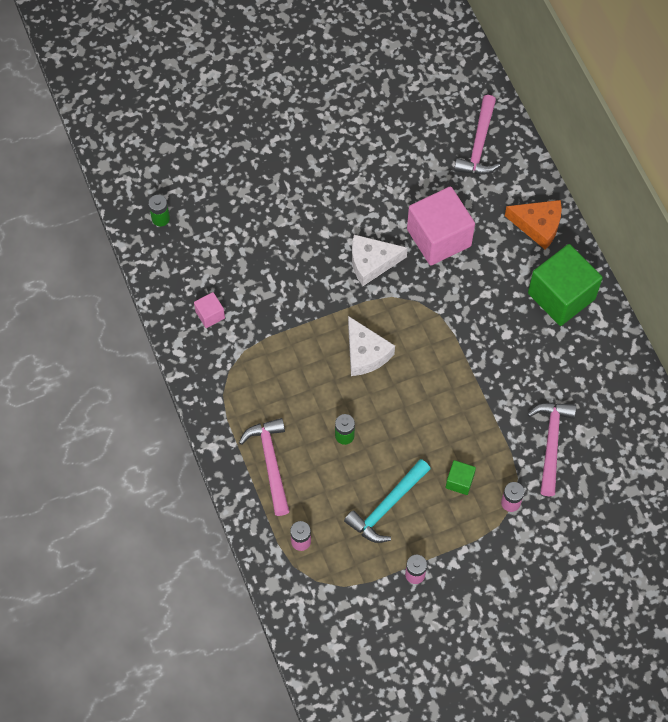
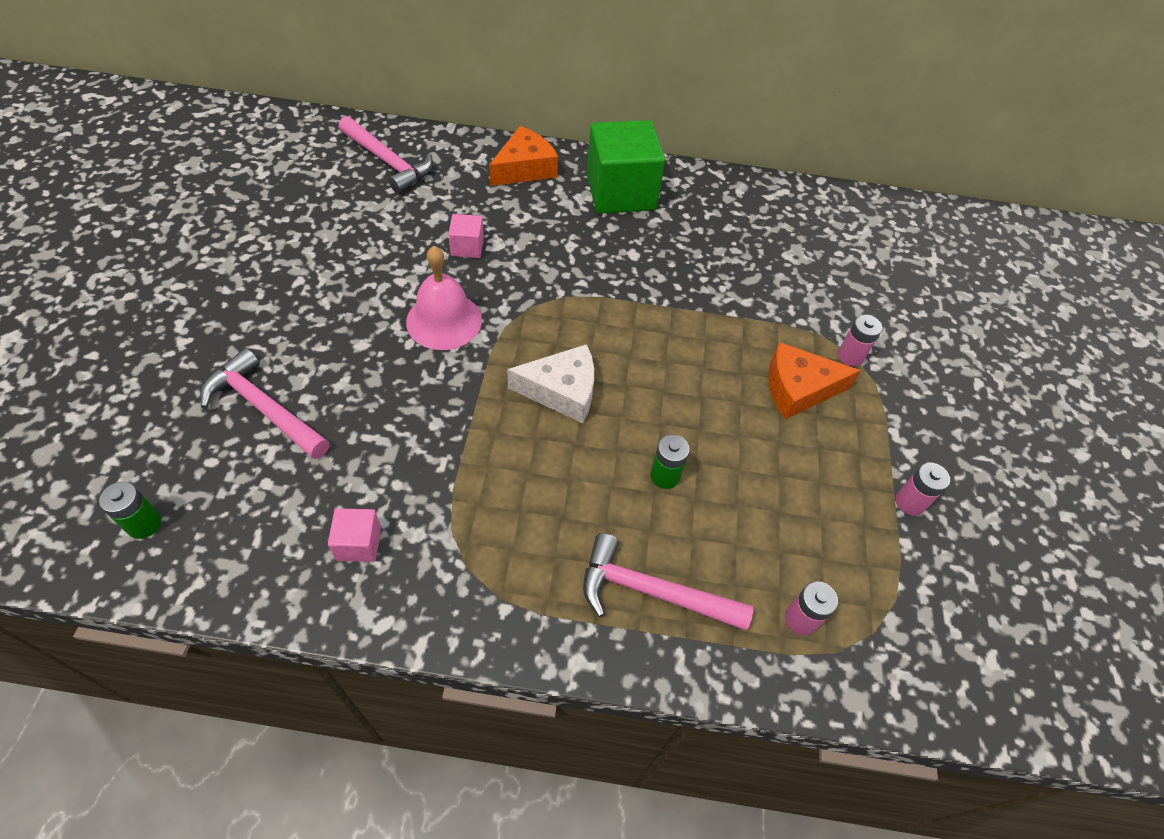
camera: 65 degrees left, 10 degrees down
(372, 262) = (444, 320): white cheese -> pink bell
(387, 506) = (796, 482): turquoise hammer -> none
(439, 237) = (467, 247): pink cube -> pink cube, size x0.45
(459, 481) = (798, 389): green cube -> orange cheese
(551, 443) = (792, 285): pink hammer -> pink hammer (264, 408)

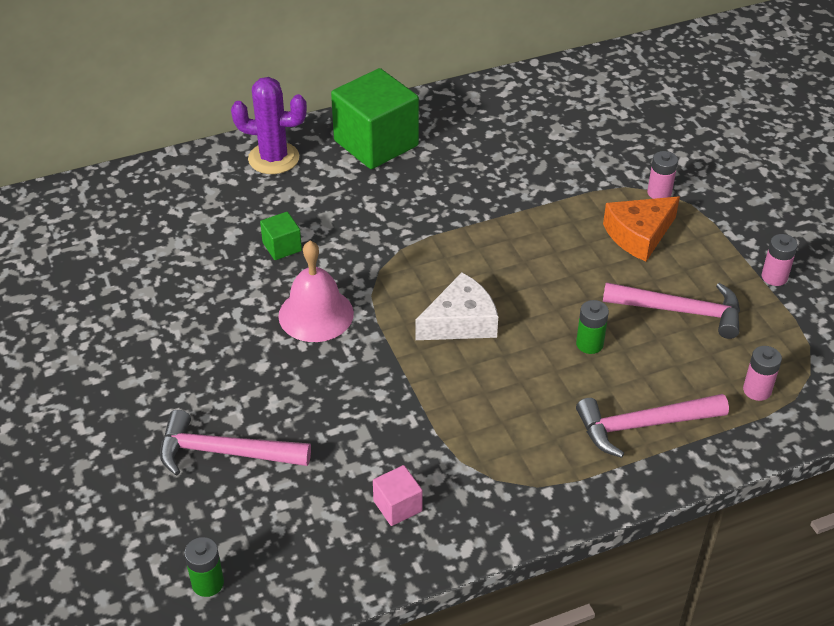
camera: 25 degrees left, 10 degrees down
(388, 162) = (141, 206): pink hammer -> pink hammer (680, 311)
(467, 247) = (282, 247): pink cube -> green cube
(525, 168) = (273, 158): orange cheese -> purple cactus

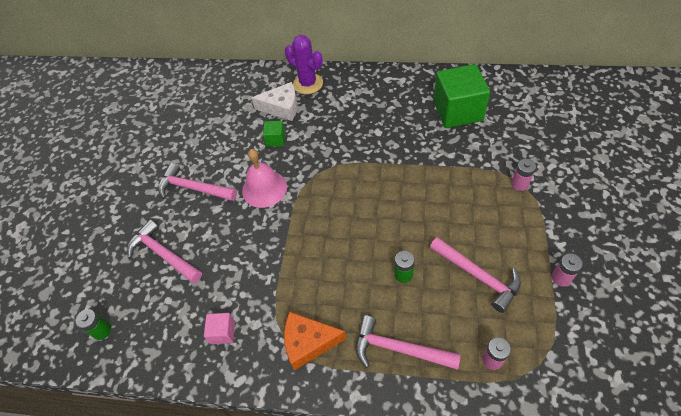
camera: 35 degrees right, 10 degrees up
(200, 353) = (193, 188): none -> pink hammer
(376, 143) = (368, 92): green cube -> green cube (457, 111)
(461, 322) = (337, 226): white cheese -> white cheese (282, 107)
(639, 235) = (486, 209): orange cheese -> orange cheese (308, 342)

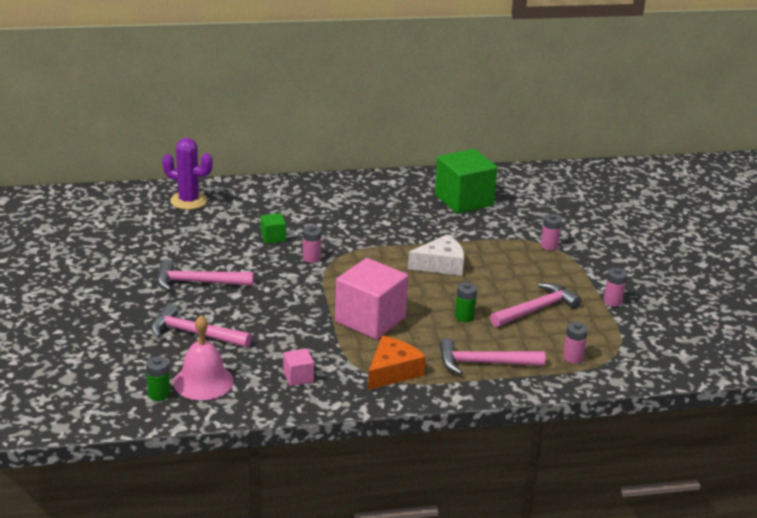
camera: 25 degrees left, 25 degrees down
(264, 188) = (282, 274): pink bell -> pink bell (203, 381)
(282, 107) = (265, 212): white cheese -> white cheese (441, 264)
(296, 171) = (311, 258): none -> pink battery
(308, 84) = (285, 191): purple cactus -> purple cactus (188, 201)
(308, 342) = (392, 371): orange cheese -> orange cheese turned 150 degrees clockwise
(315, 263) = (370, 320): none -> pink cube
(478, 276) = (536, 309): pink hammer -> pink hammer turned 60 degrees counterclockwise

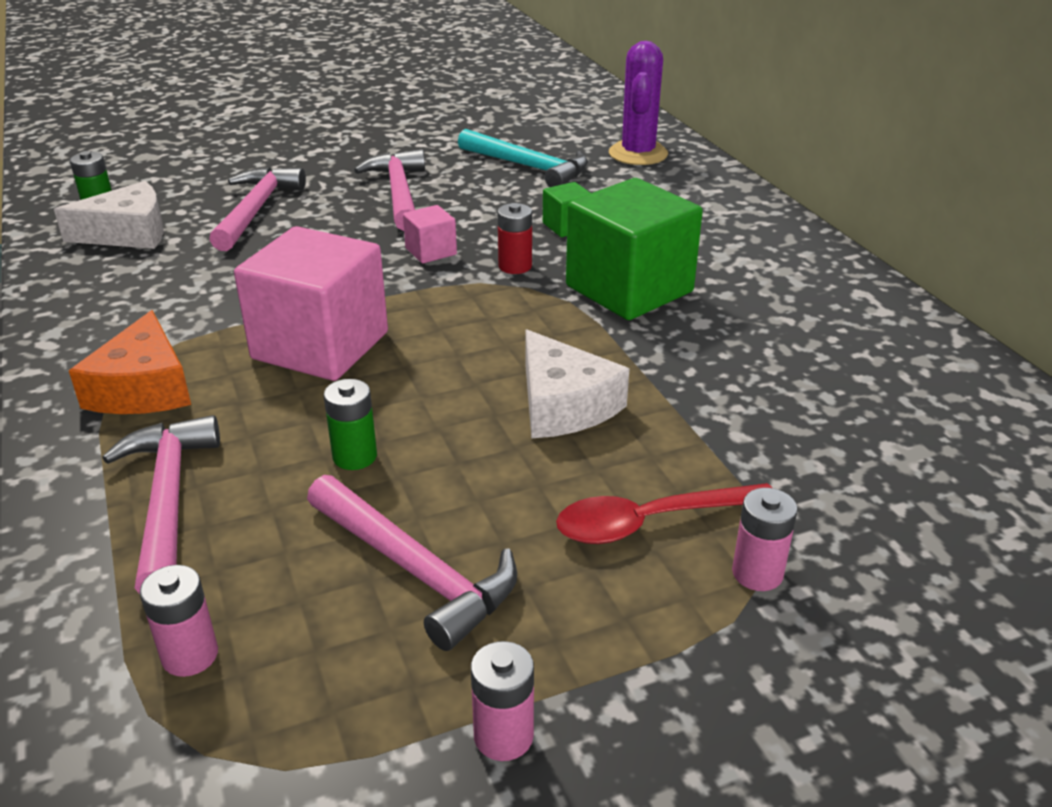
camera: 80 degrees right, 5 degrees up
(186, 236) = (528, 167): none -> turquoise hammer
(203, 381) = (128, 233): pink bell -> white cheese
(298, 377) = (133, 301): pink cube -> pink cube (431, 251)
(311, 258) = (515, 266): pink battery -> red battery
(392, 371) = (143, 388): orange cheese -> orange cheese turned 60 degrees clockwise
(464, 200) = (885, 409): green cube -> green cube (629, 289)
(519, 259) = (651, 522): none -> red spoon

